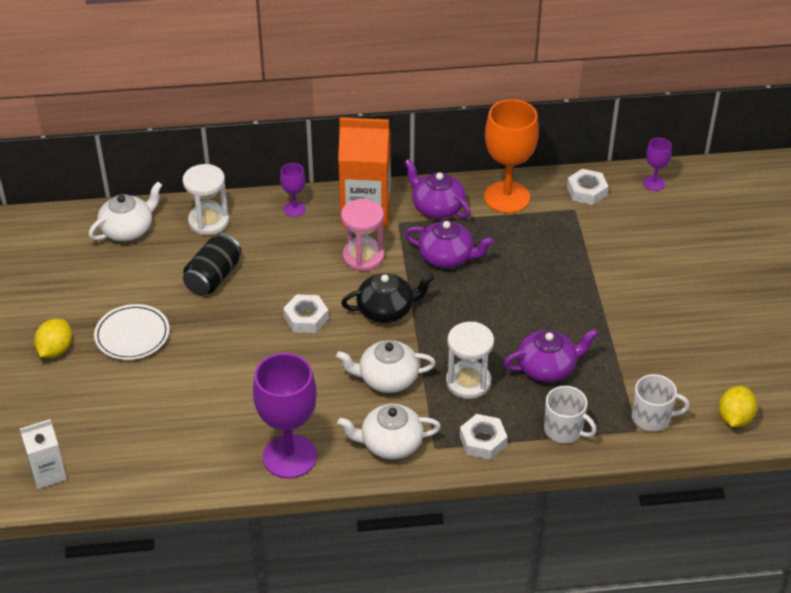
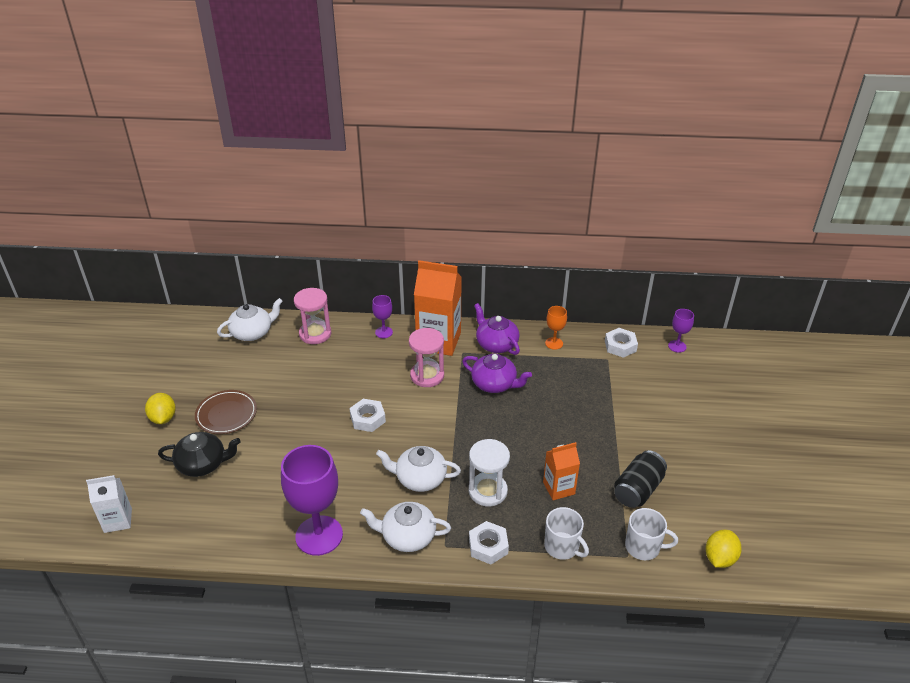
camera: 10 degrees right, 5 degrees down
(55, 350) = (163, 418): yellow lemon -> yellow lemon turned 45 degrees counterclockwise
(132, 335) = (226, 414): white plate -> brown plate
(208, 221) = (315, 334): white hourglass -> pink hourglass
(213, 277) = (305, 377): black can -> black can (638, 490)
(387, 310) = (435, 420): black teapot -> black teapot (203, 464)
(507, 197) = (554, 343): orange goblet -> orange goblet, size x0.48
(547, 368) = (559, 488): purple teapot -> orange carton

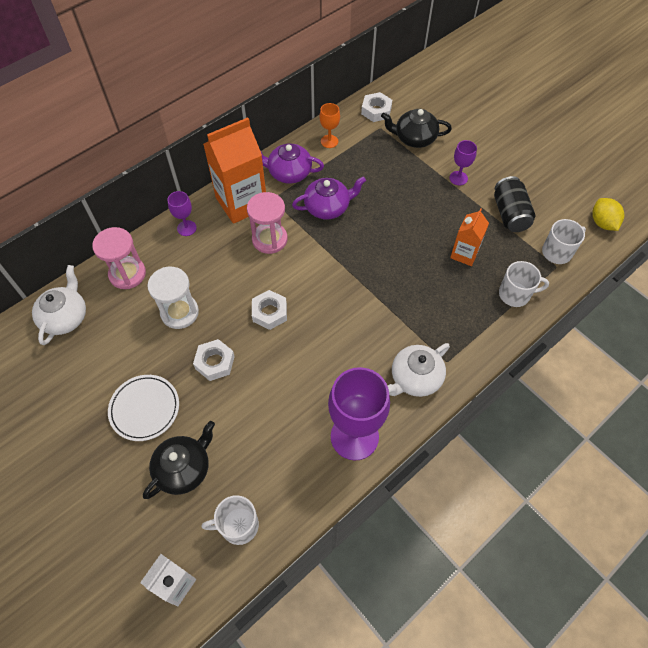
camera: 45 degrees left, 20 degrees up
(163, 418) = (89, 463): yellow lemon -> none
(187, 521) = (238, 525): none -> white mug
(226, 414) = (145, 409): brown plate -> white plate
(420, 478) = (368, 327): white teapot -> none
(488, 491) = (424, 296): white hourglass -> white hourglass (179, 312)
(488, 546) = (473, 336): white nut -> white nut (215, 362)
(626, 384) = (414, 138): none -> black teapot
(677, 346) = (412, 84): purple goblet -> purple goblet (458, 178)

